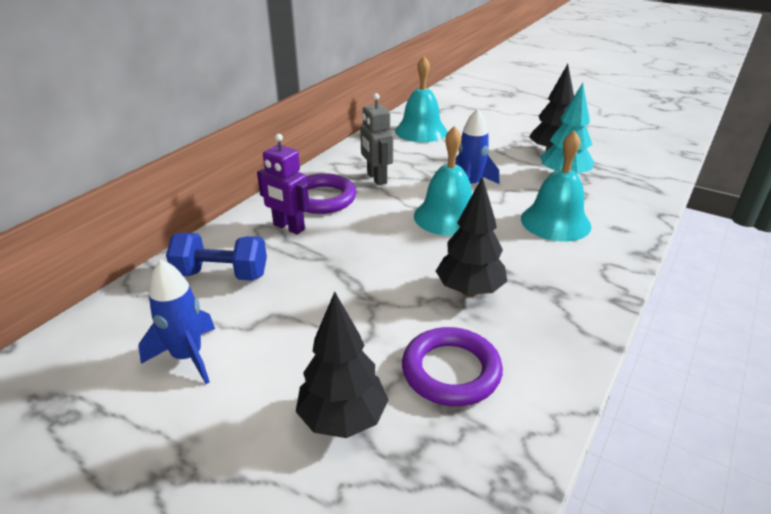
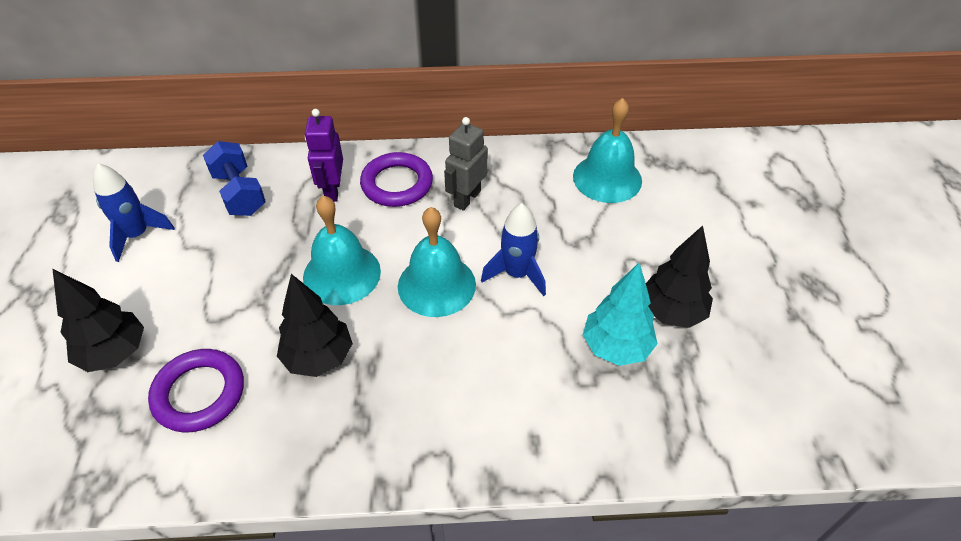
camera: 55 degrees right, 15 degrees up
(555, 222) = (499, 377): turquoise bell -> turquoise bell (342, 274)

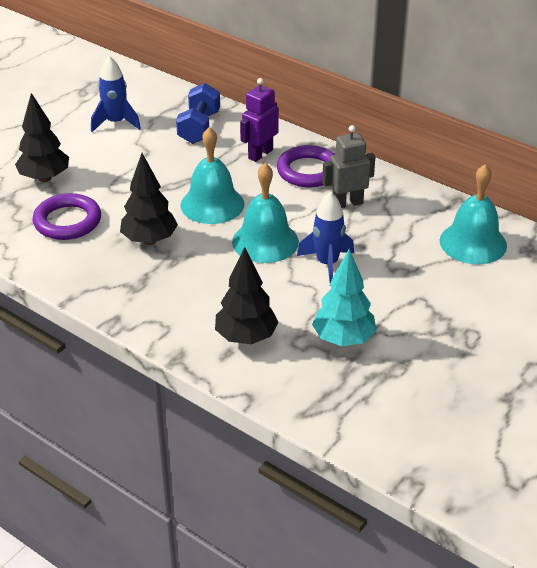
camera: 40 degrees right, 10 degrees down
(671, 312) = (411, 344): black tree -> black tree (246, 337)

